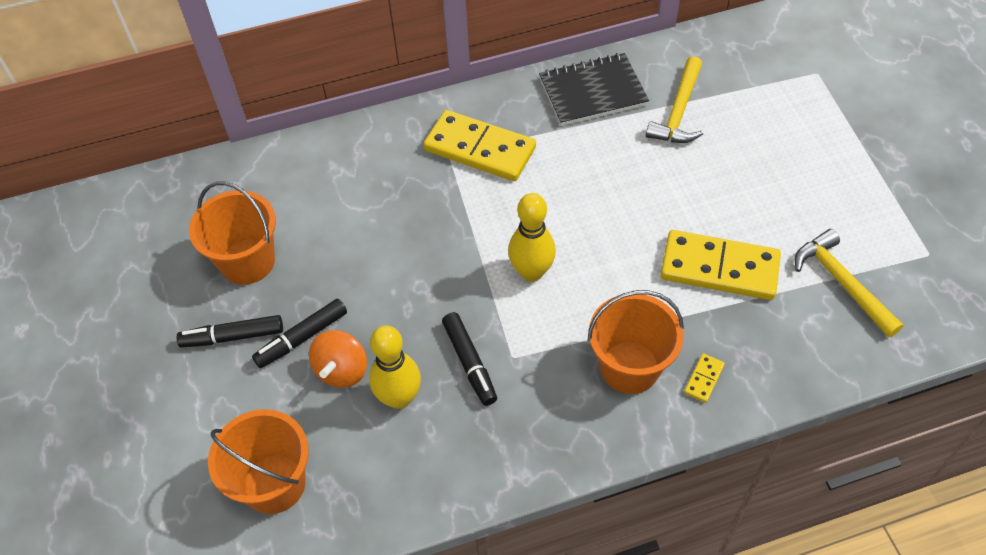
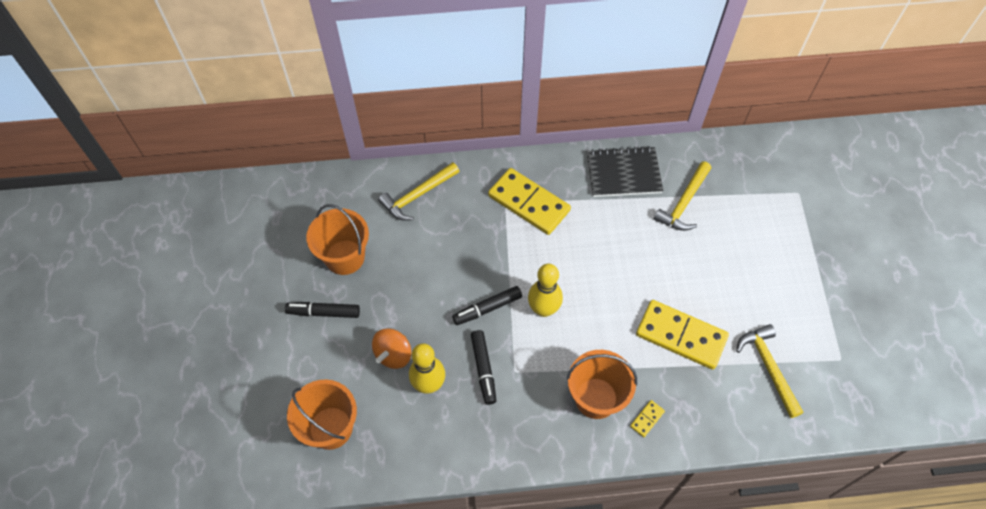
camera: 10 degrees right, 5 degrees up
(302, 338) = (371, 324): black marker -> black marker (487, 308)
(330, 168) = (418, 196): none -> yellow hammer

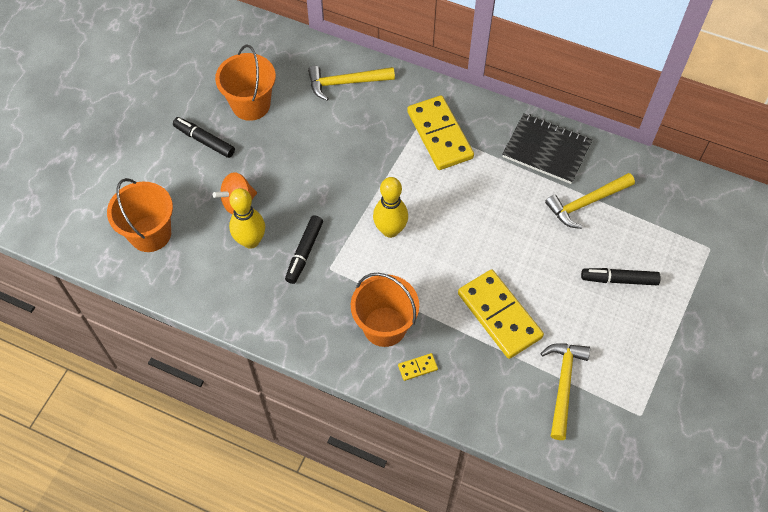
camera: 30 degrees right, 0 degrees up
(487, 308) = (341, 205): black marker -> black marker (619, 279)

